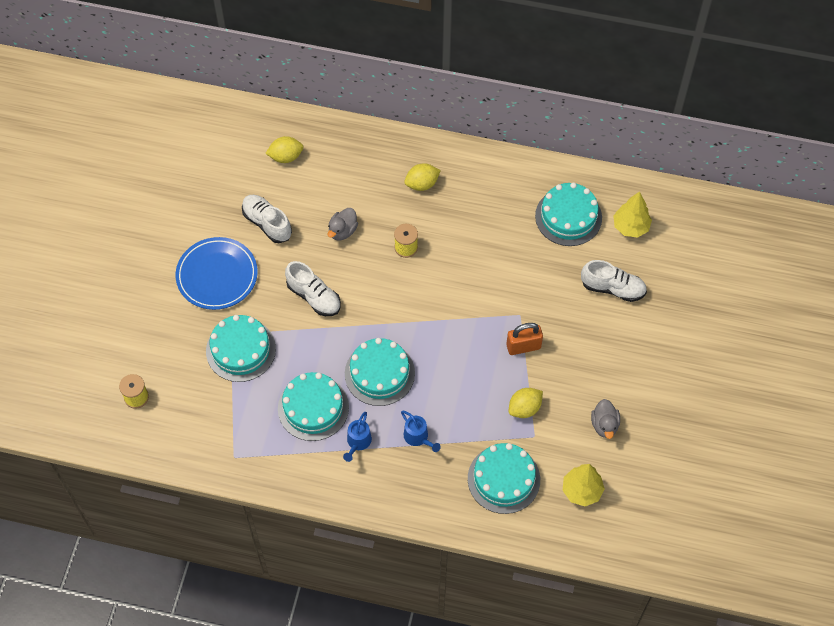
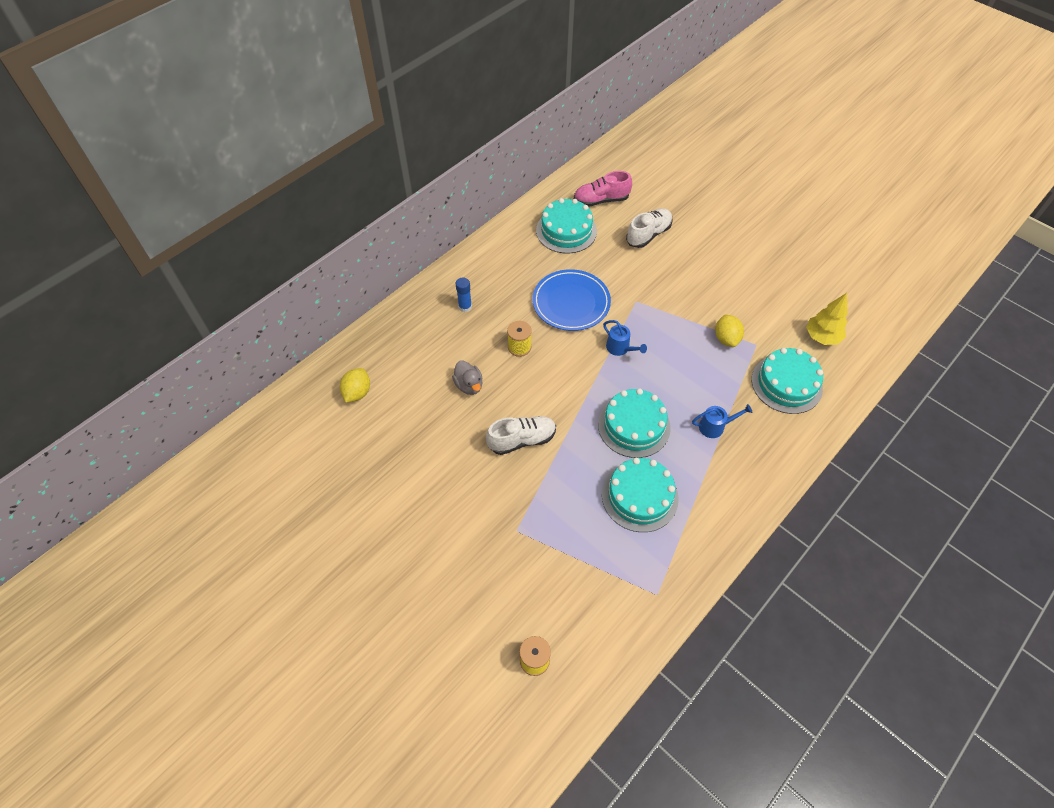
camera: 60 degrees left, 5 degrees down
(217, 275) = (442, 512): blue plate -> blue plate (571, 302)
(241, 350) = (540, 530): turquoise cake -> none
(267, 223) = (416, 441): white shoe -> none
(358, 443) = (696, 476): blue watering can -> blue watering can (620, 348)
(422, 184) = (465, 307): yellow lemon -> blue glue stick
(523, 346) = (667, 313): orange padlock -> none
(604, 425) = (768, 295): grey duck -> none
(630, 227) = (601, 200): yellow tree -> pink shoe

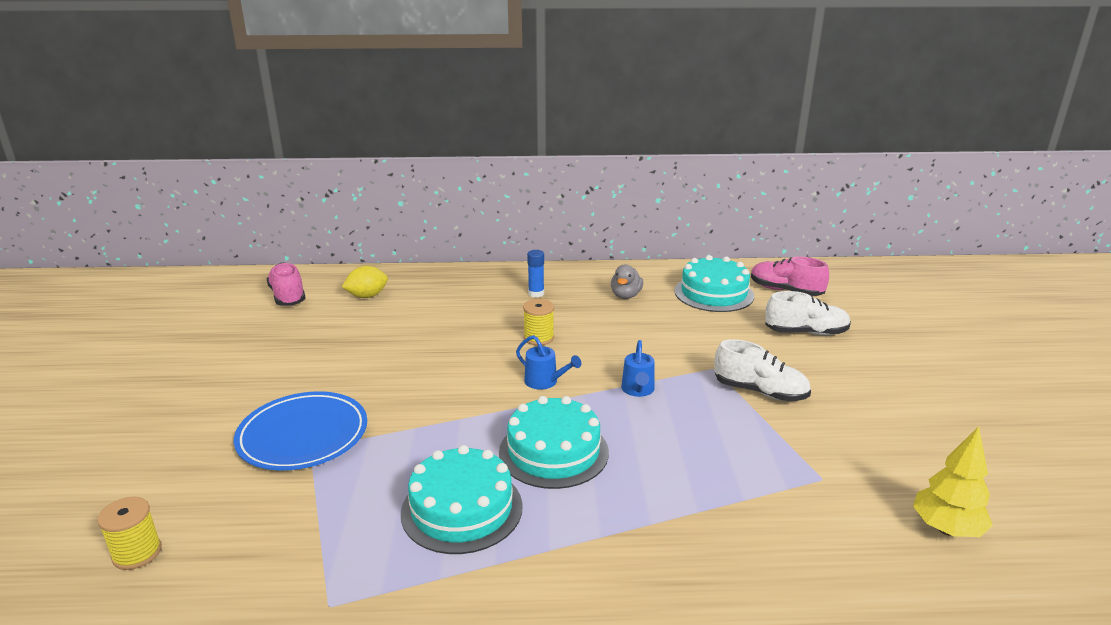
camera: 45 degrees right, 30 degrees down
(300, 436) = (288, 296): none -> pink shoe
(469, 385) = (453, 337): grey duck -> grey duck (626, 296)
(522, 440) = (430, 394): white shoe -> white shoe (760, 392)
(571, 302) = (639, 336): blue plate -> blue plate (303, 435)
(715, 426) = (649, 514): blue watering can -> blue watering can (545, 382)
(726, 339) = (785, 451): yellow lemon -> none
(786, 384) = (816, 539): turquoise cake -> none

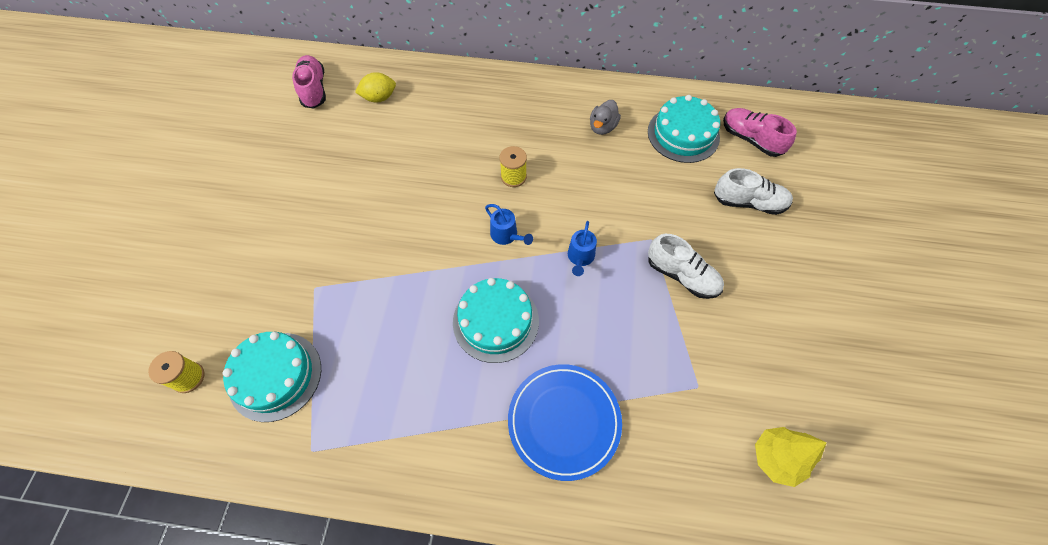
camera: 10 degrees right, 35 degrees up
(303, 435) = (310, 271): blue plate -> blue plate (564, 421)
(462, 509) = (415, 372): turquoise cake -> turquoise cake (275, 376)
(536, 294) = (524, 113): blue glue stick -> none

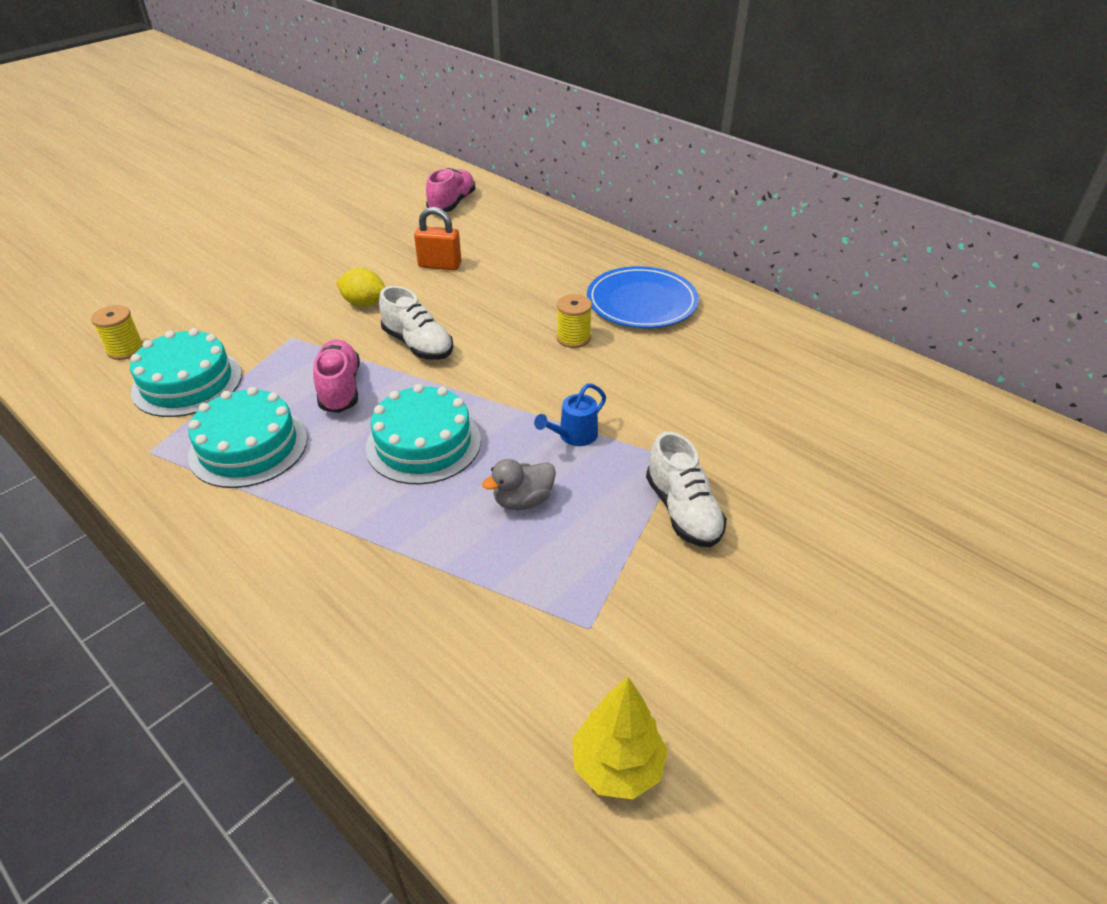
camera: 35 degrees right, 20 degrees down
(362, 158) = (440, 265): none -> orange padlock
(379, 98) = (505, 229): yellow lemon -> yellow lemon (364, 303)
(507, 236) = (513, 381): blue watering can -> none
(564, 421) = (397, 566): blue plate -> blue plate (641, 302)
(602, 127) = (722, 339): grey duck -> grey duck (523, 500)
(683, 134) = (823, 384): turquoise cake -> turquoise cake (248, 447)
(748, 202) = (852, 485): white shoe -> white shoe (418, 345)
(751, 139) = (919, 427): pink shoe -> pink shoe (340, 388)

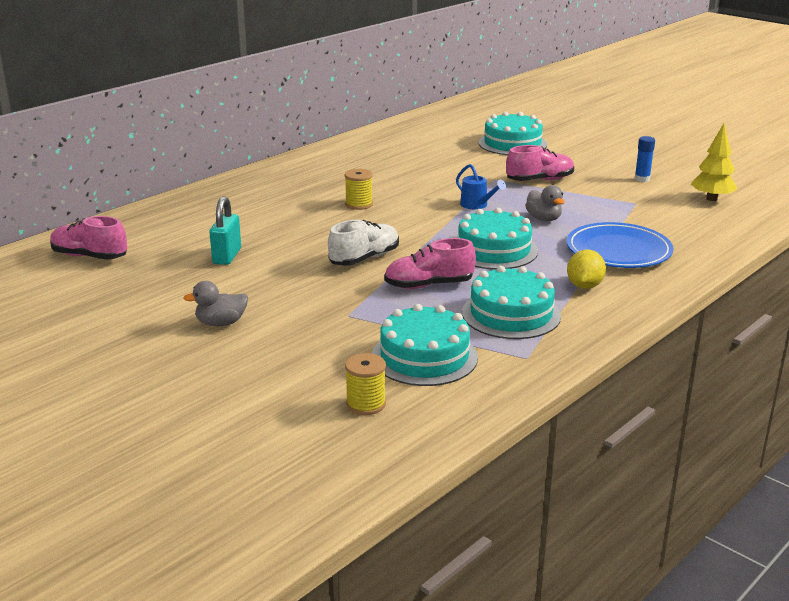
camera: 90 degrees left, 15 degrees down
(303, 273) = (221, 323): none -> grey duck
(364, 303) = (291, 286): yellow lemon -> yellow lemon (584, 286)
(440, 265) = (227, 256): orange padlock -> turquoise padlock
(641, 302) = (310, 182): blue plate -> blue plate (618, 251)
(682, 511) = (539, 180): white shoe -> pink shoe
(712, 660) = (642, 179): none -> blue glue stick
(857, 492) = (512, 143): none -> turquoise cake

